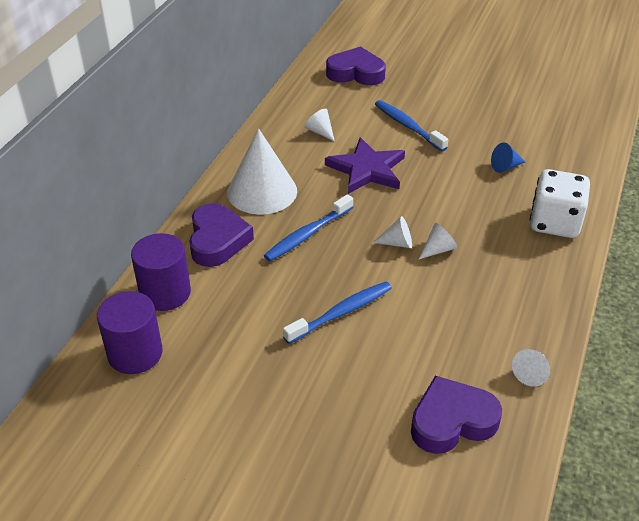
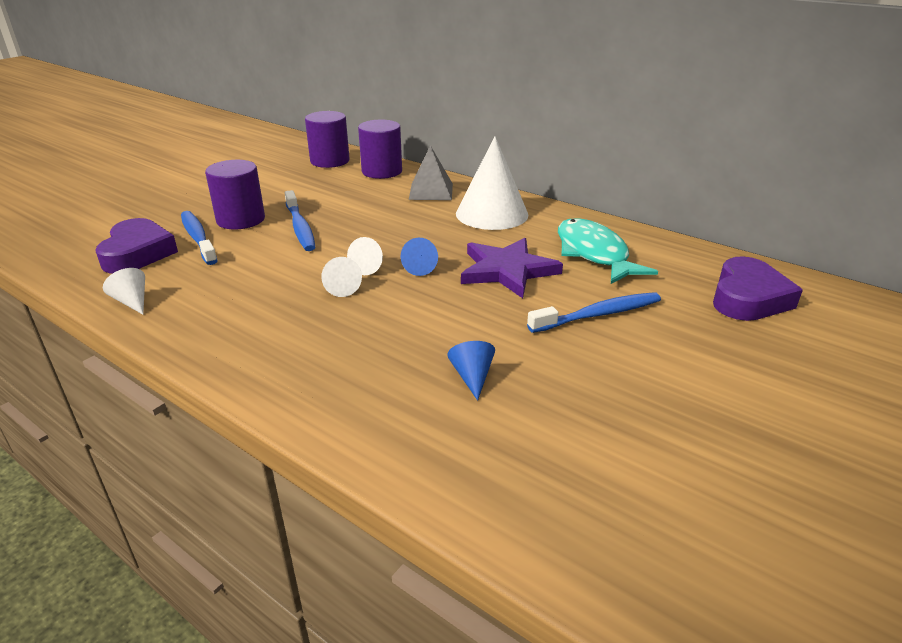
camera: 105 degrees right, 10 degrees down
(217, 240) = (431, 191): purple heart -> grey pyramid
(308, 234) = (414, 226): blue toothbrush -> blue toothbrush (198, 238)
(320, 132) = (594, 254): white cone -> turquoise fish
(341, 369) = (241, 219): none -> purple cylinder
(383, 214) = (421, 267): none -> blue cone
(554, 223) = (325, 386): white dice -> none

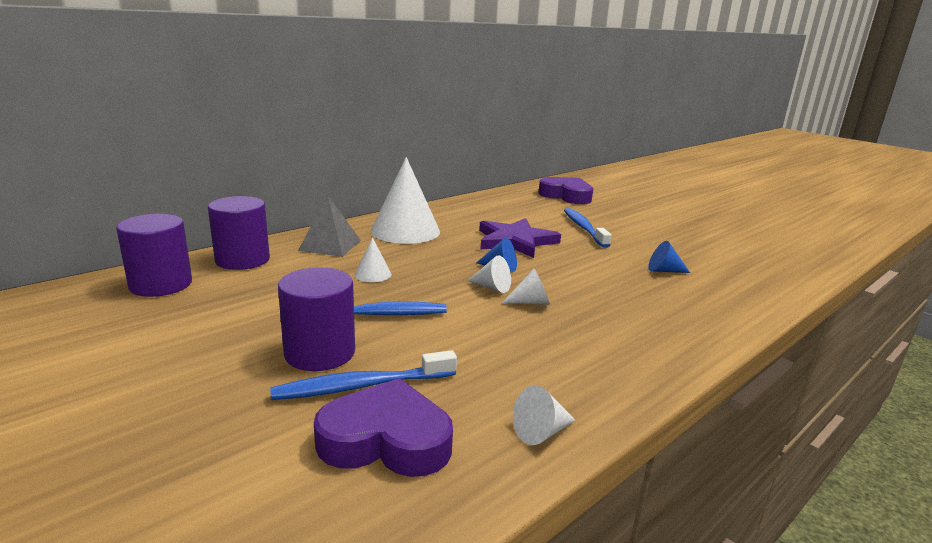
camera: 80 degrees left, 10 degrees down
(376, 215) = (373, 274): none -> white cone
(594, 254) = (497, 215): turquoise fish -> none

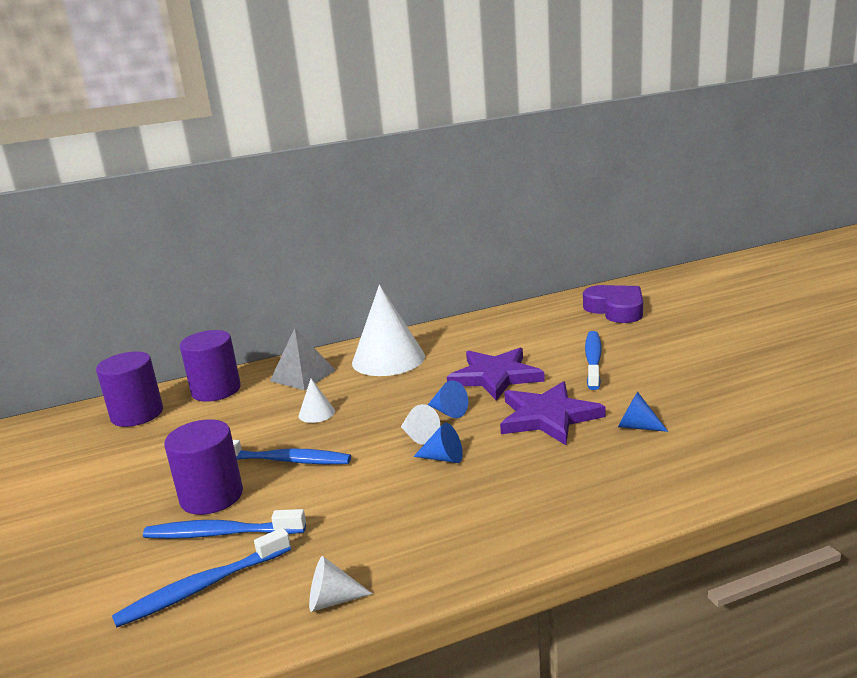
camera: 25 degrees right, 0 degrees up
(386, 440) = (203, 587): purple heart -> blue toothbrush
(531, 302) = (443, 458): white cone -> blue cone
(589, 267) = (548, 417): none -> purple star

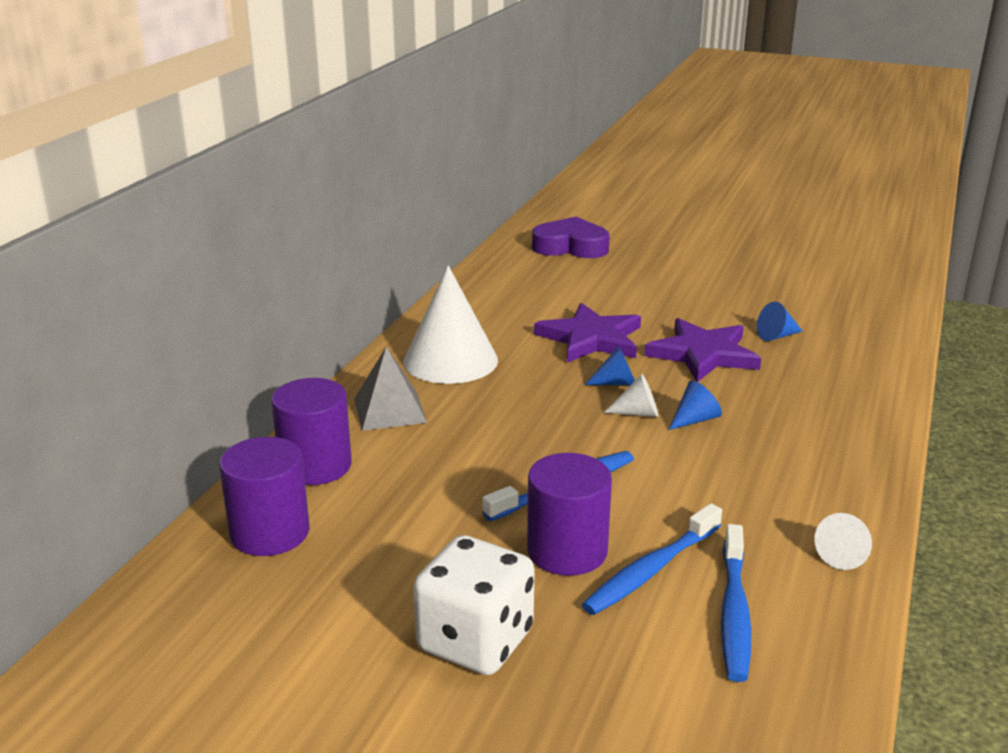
camera: 50 degrees left, 5 degrees up
(86, 516) = (475, 641): none -> white dice
(316, 413) = (494, 436): white cone -> none
(593, 361) = (643, 297): blue toothbrush -> none

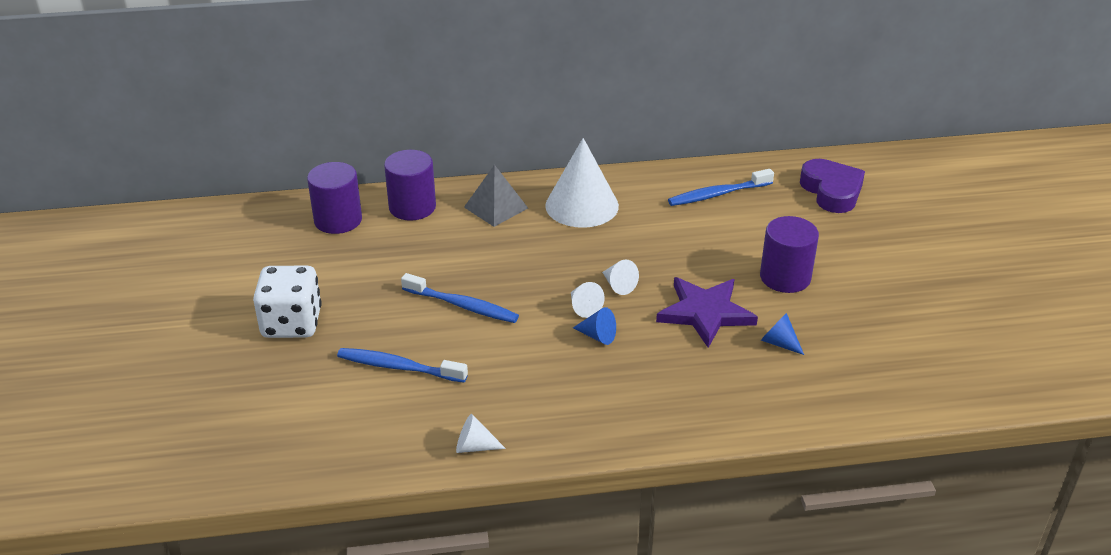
camera: 60 degrees right, 10 degrees up
(567, 551) = (395, 328): purple cylinder -> purple cylinder (785, 277)
(591, 339) = (676, 253): purple star -> none
(616, 383) = (618, 285): blue cone -> white cone
(734, 611) = (380, 412): blue toothbrush -> blue toothbrush (718, 194)

